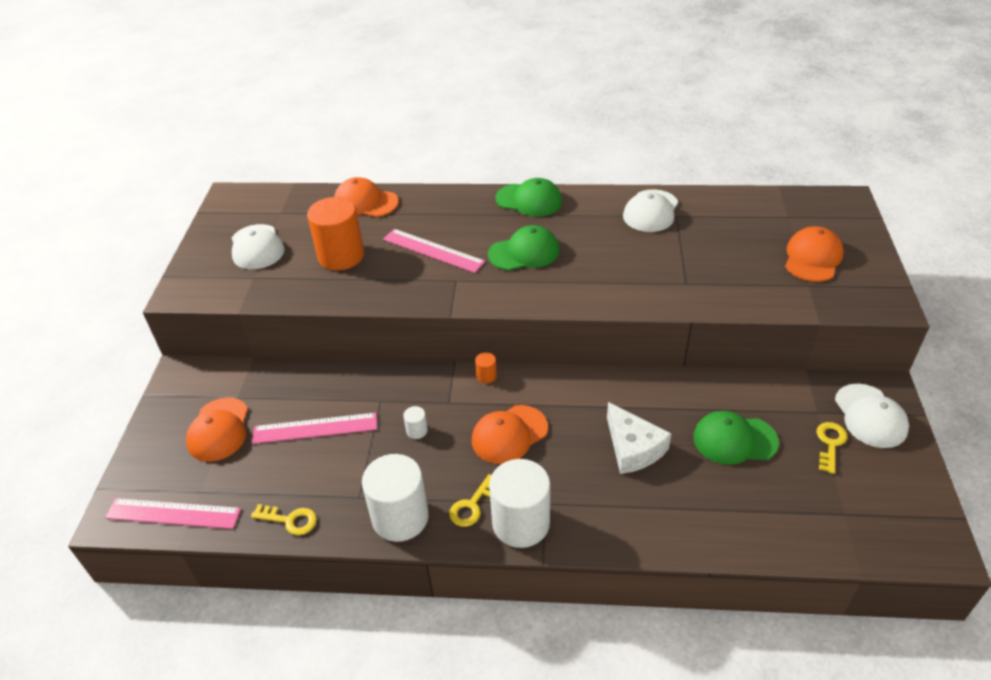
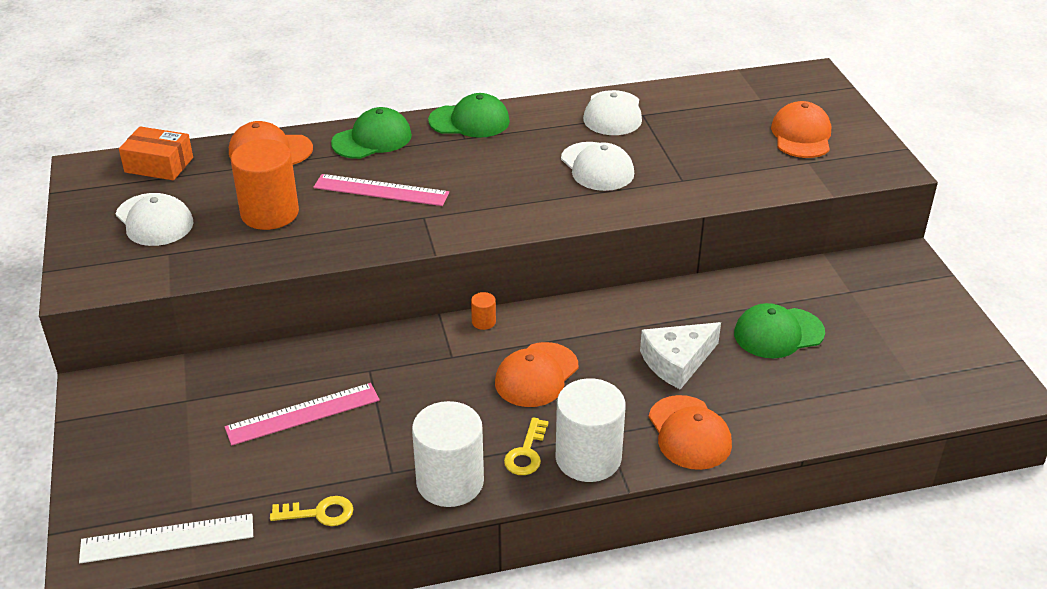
camera: 20 degrees left, 5 degrees down
(173, 513) = (167, 538): pink ruler -> white ruler
(219, 430) = (179, 439): orange cap -> orange cap (689, 433)
(281, 201) = (159, 165): none -> orange box
(417, 431) = (428, 392): white cylinder -> none
(524, 252) = (490, 176): green cap -> green cap (372, 139)
(633, 448) = (677, 361): white cheese -> white cheese turned 105 degrees clockwise
(830, 443) = (873, 318): yellow key -> none
(870, 416) = (902, 285): white cap -> white cap (597, 167)

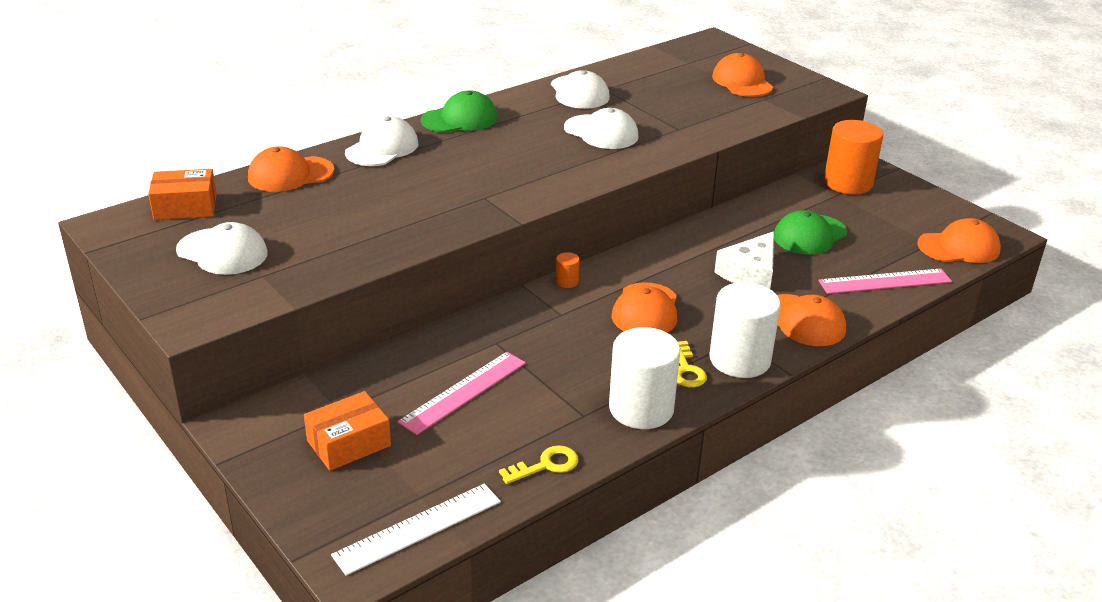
camera: 25 degrees left, 5 degrees down
(171, 436) = (349, 443): none -> orange box
(270, 213) = (336, 223): orange cylinder -> orange cylinder (848, 183)
(372, 139) = (382, 148): green cap -> white cap
(381, 190) = (426, 185): pink ruler -> pink ruler (885, 281)
(942, 393) = (959, 247): none -> orange cap

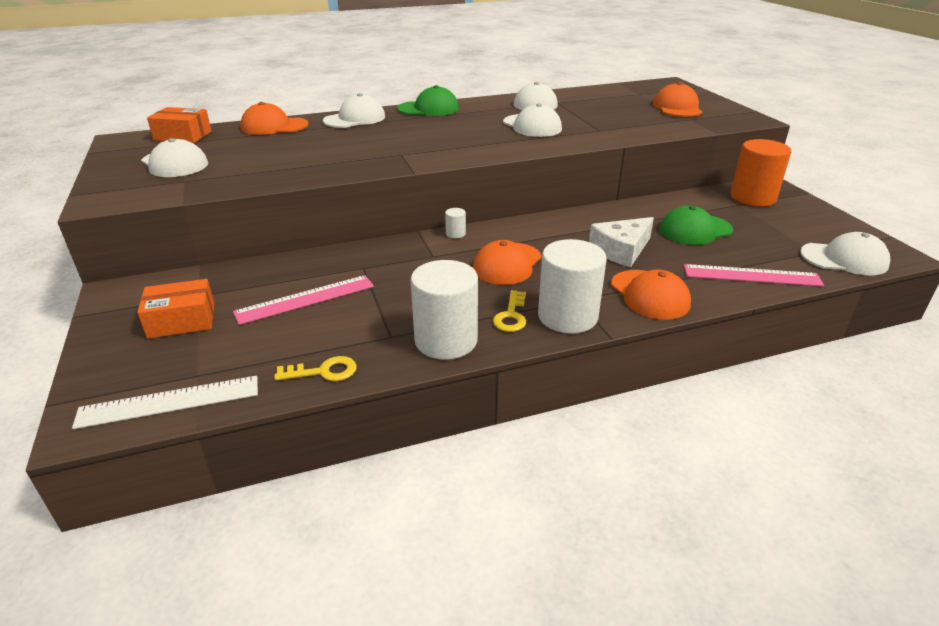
camera: 20 degrees right, 0 degrees up
(566, 282) = (455, 234): orange cylinder -> white cylinder
(959, 247) = (844, 259): orange cap -> white cap

